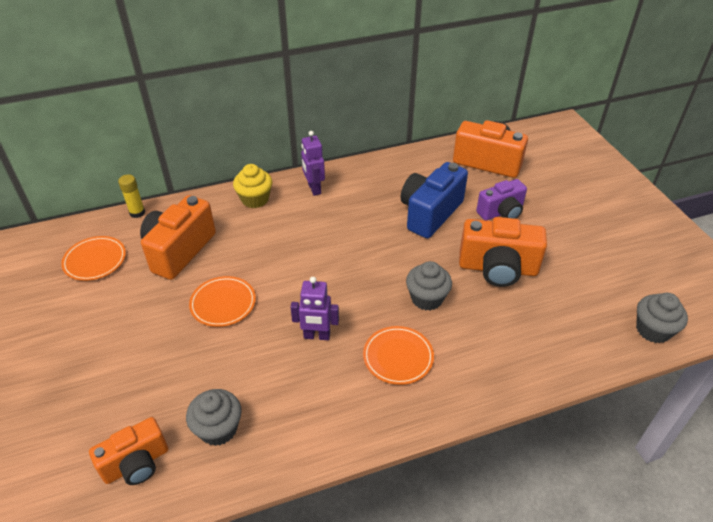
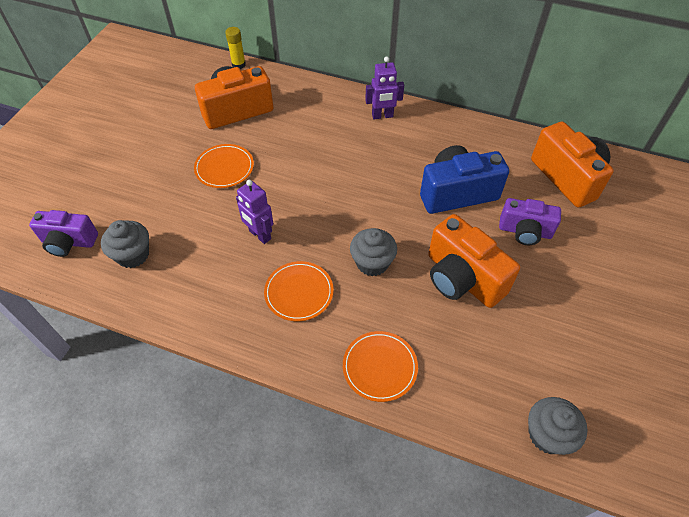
camera: 40 degrees right, 10 degrees up
(95, 260) = (179, 85): orange plate -> orange plate (380, 367)
(136, 464) = (69, 242): orange camera -> purple camera
(255, 199) = (328, 99): yellow cupcake -> none
(314, 189) = (382, 116): purple robot -> purple robot turned 120 degrees counterclockwise

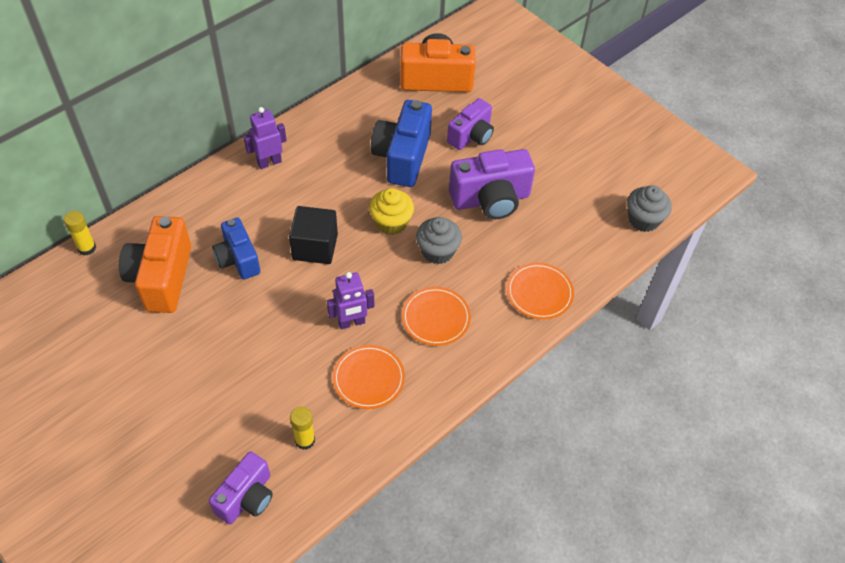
camera: 65 degrees left, 0 degrees up
(133, 255) = (305, 440): grey cupcake -> yellow glue stick
(224, 168) = (241, 320): orange plate -> orange plate (368, 378)
(278, 141) = (238, 259): none -> blue camera
(320, 179) = (315, 247): none -> black cube
(379, 216) = (391, 223): none -> yellow cupcake
(382, 116) = (269, 162): purple robot -> purple robot turned 135 degrees counterclockwise
(462, 278) = (490, 199): orange camera -> purple camera

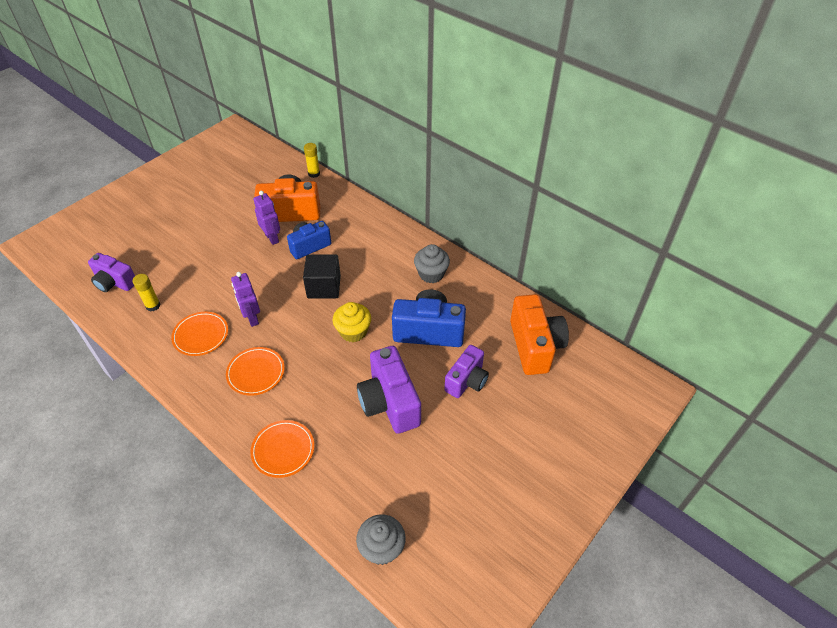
camera: 85 degrees right, 5 degrees down
(269, 162) = (406, 248): purple robot -> purple robot (272, 238)
(437, 251) = (325, 367): grey cupcake -> grey cupcake (431, 274)
(471, 136) = (467, 381): purple camera -> purple camera turned 90 degrees counterclockwise

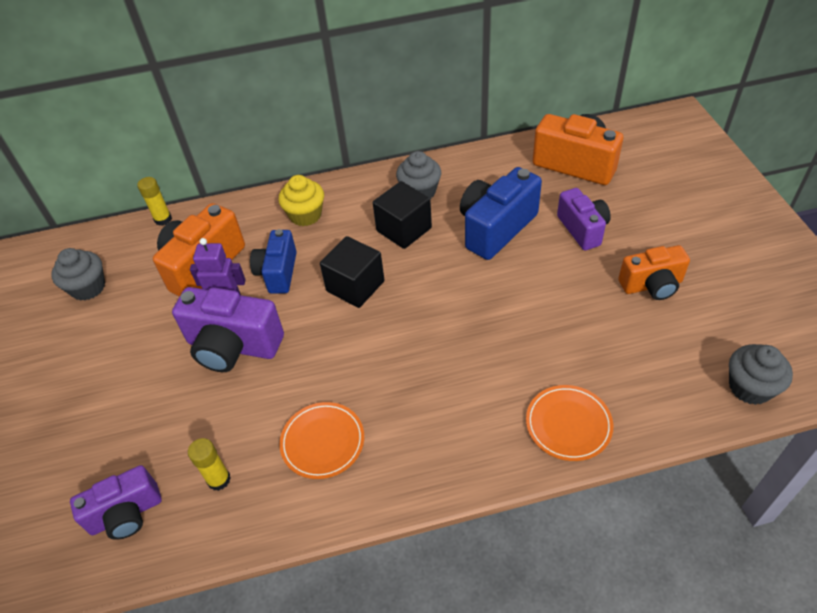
camera: 50 degrees left, 0 degrees up
(243, 177) = (88, 288): none -> grey cupcake
(252, 318) = (342, 375): purple robot -> none
(256, 372) = (432, 405): orange plate -> none
(353, 332) = (445, 288): yellow cupcake -> yellow cupcake (305, 215)
(389, 403) = (567, 300): purple camera -> purple camera (233, 346)
(390, 284) = (404, 229): none -> black cube
(441, 447) = (652, 285): none -> orange camera

